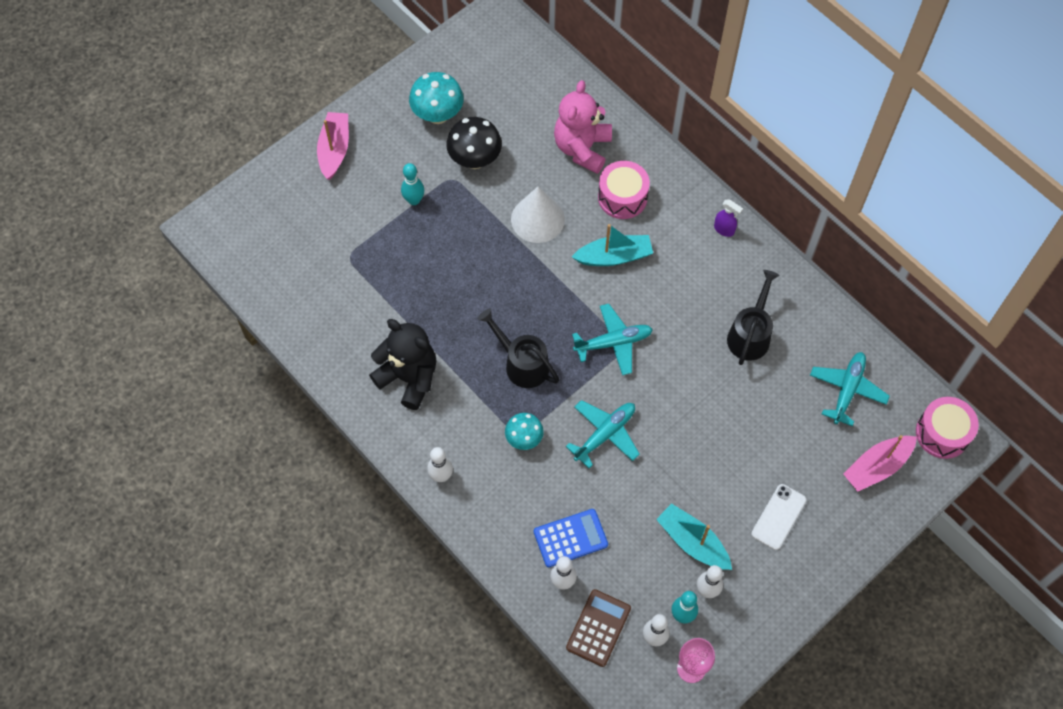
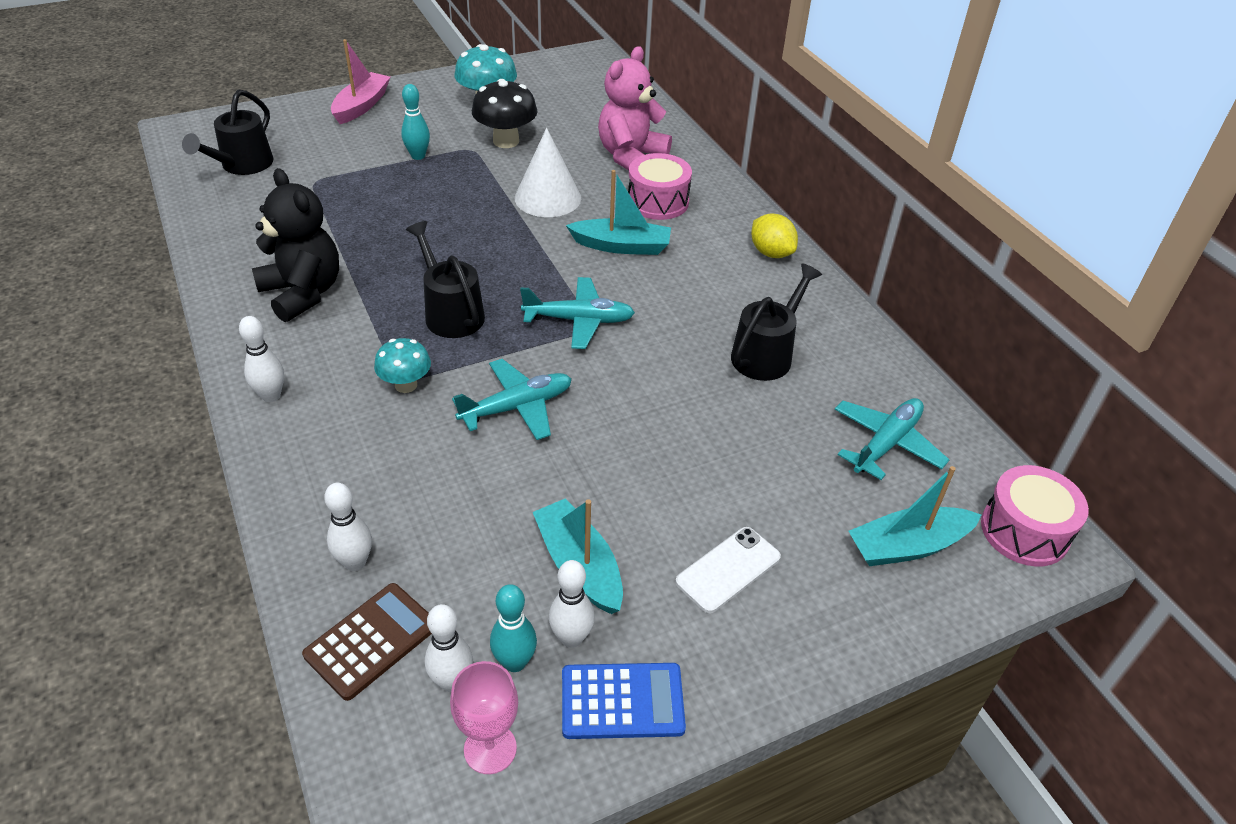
camera: 15 degrees right, 20 degrees down
(281, 256) = (242, 166): none -> black watering can
(570, 538) = (400, 511): blue calculator -> blue calculator (622, 701)
(724, 230) = (771, 253): purple spray bottle -> yellow lemon
(877, 467) = (908, 546): pink boat -> turquoise boat

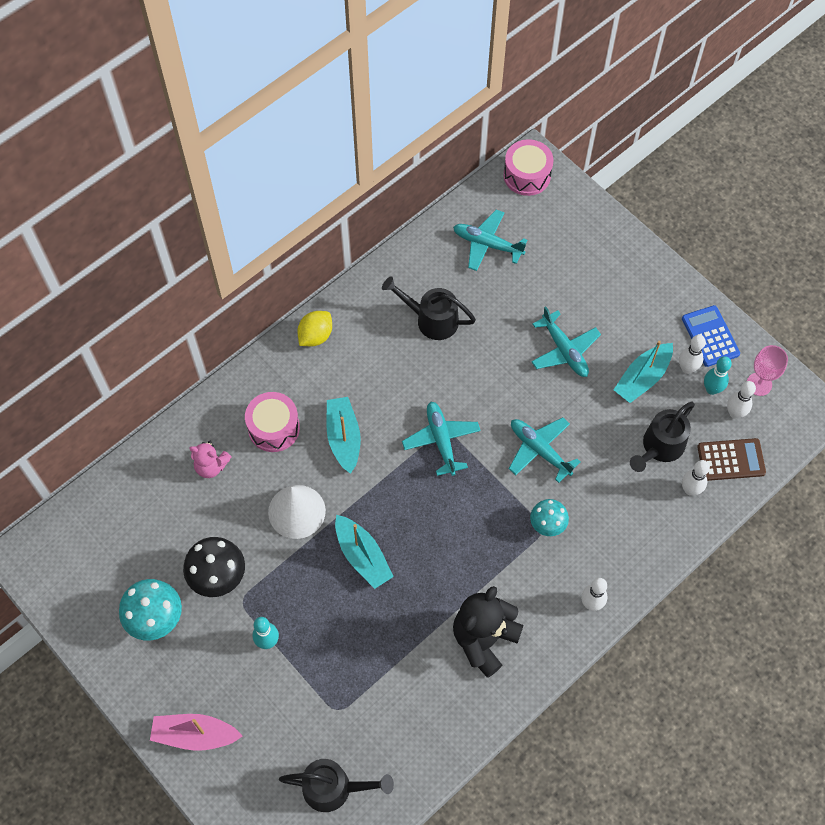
camera: 105 degrees left, 20 degrees up
(371, 640) = (731, 459): brown calculator -> brown calculator turned 150 degrees clockwise
(450, 312) = (465, 527): black watering can -> black watering can (659, 447)
(631, 157) = (211, 466): pink teddy bear -> pink teddy bear, size x0.57
(667, 481) = (564, 350): none -> turquoise plane
(728, 569) = (613, 307): white phone -> none
(908, 546) = (561, 227): turquoise boat -> turquoise boat (362, 556)

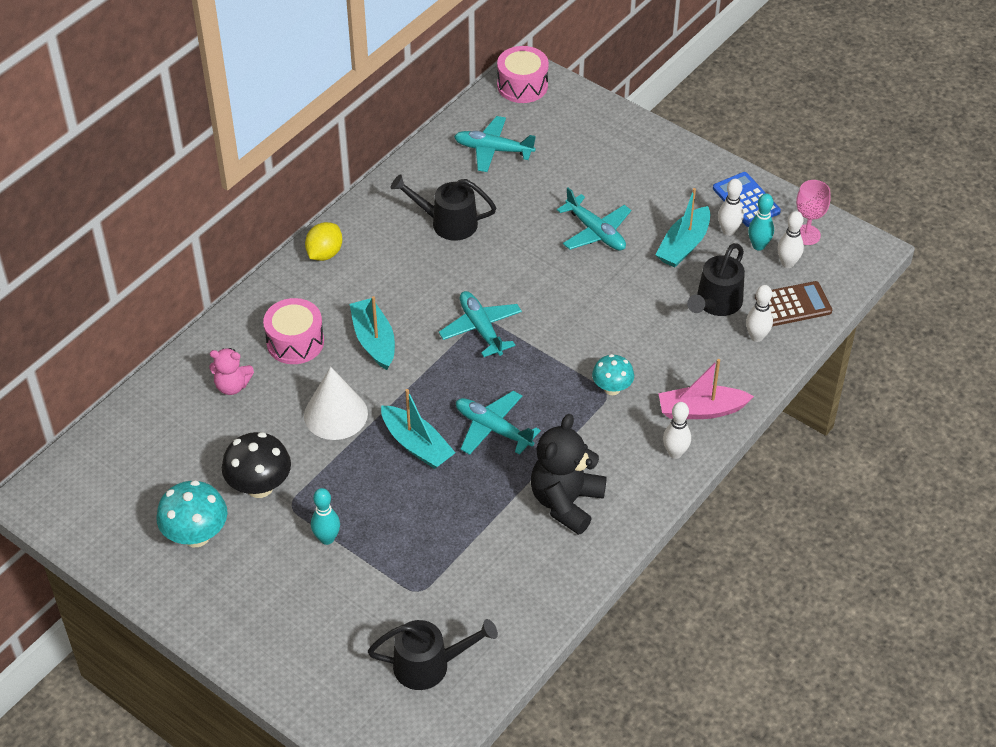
camera: 10 degrees left, 15 degrees down
(195, 735) = (262, 638): pink boat -> pink boat (701, 410)
(539, 450) = (588, 323): turquoise plane -> turquoise plane (493, 429)

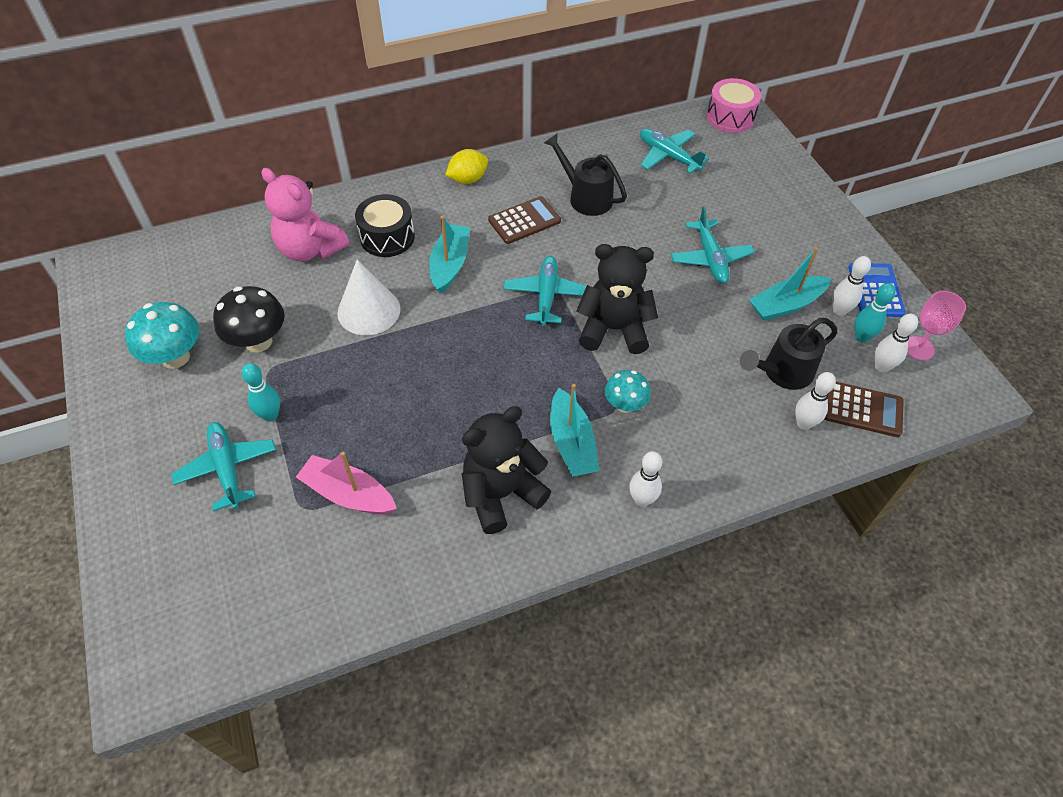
camera: 30 degrees right, 5 degrees up
(232, 386) = (310, 249): pink teddy bear -> pink teddy bear, size x1.75
(295, 342) = (387, 237): pink drum -> black drum
(409, 270) = (524, 221): none -> brown calculator
(417, 445) = (412, 370): turquoise boat -> turquoise boat (572, 443)
(430, 665) = (252, 589): black watering can -> none
(493, 429) = (488, 389): turquoise plane -> turquoise plane (227, 468)
(559, 331) = (613, 329): none -> black teddy bear
(701, 410) = (698, 469): pink boat -> pink boat (348, 494)

